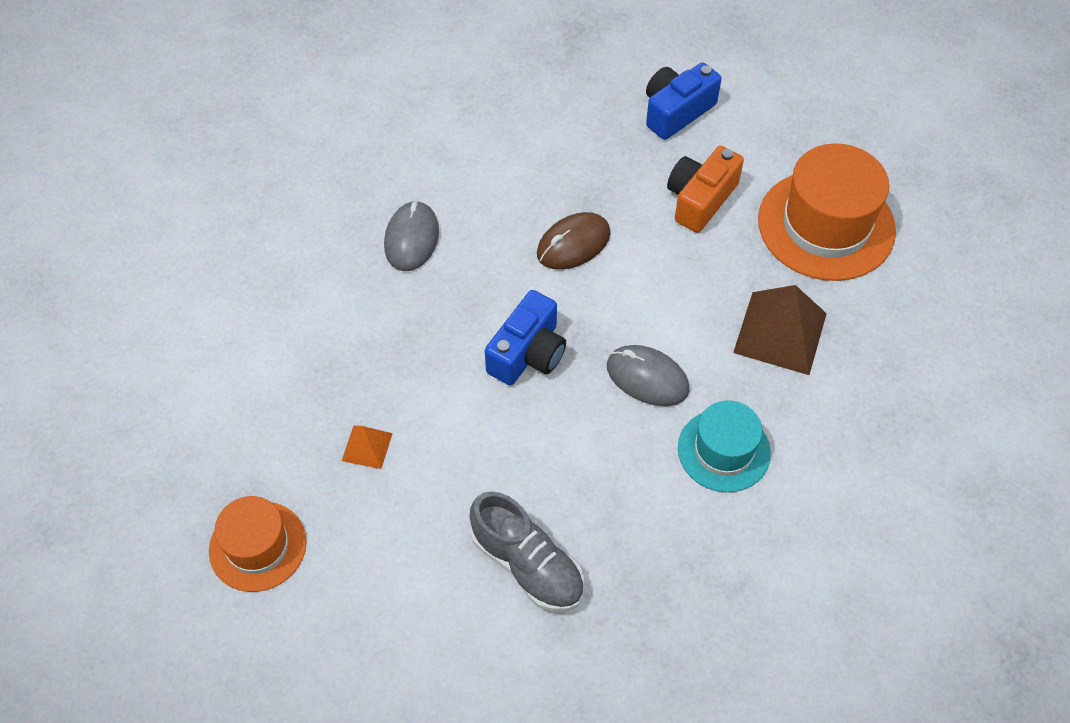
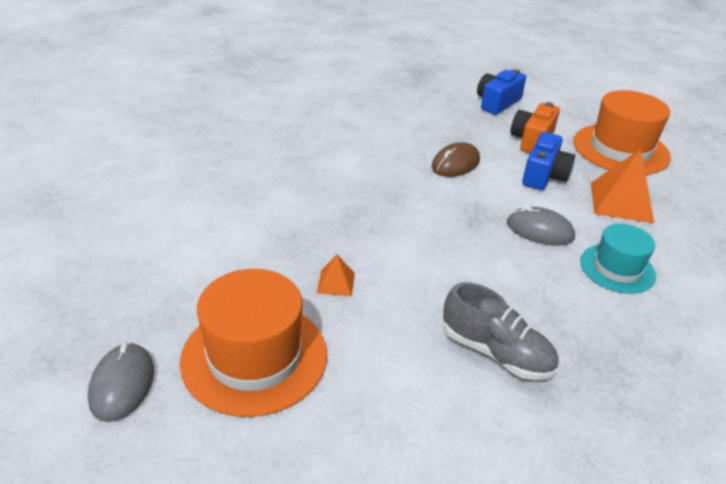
camera: 10 degrees left, 20 degrees down
(258, 546) = (254, 357): orange hat -> orange hat, size x1.64
(411, 238) = (338, 165): grey mouse -> grey mouse (122, 384)
(528, 353) = (445, 221): blue camera -> blue camera (544, 175)
(780, 332) = (621, 202): brown pyramid -> orange pyramid

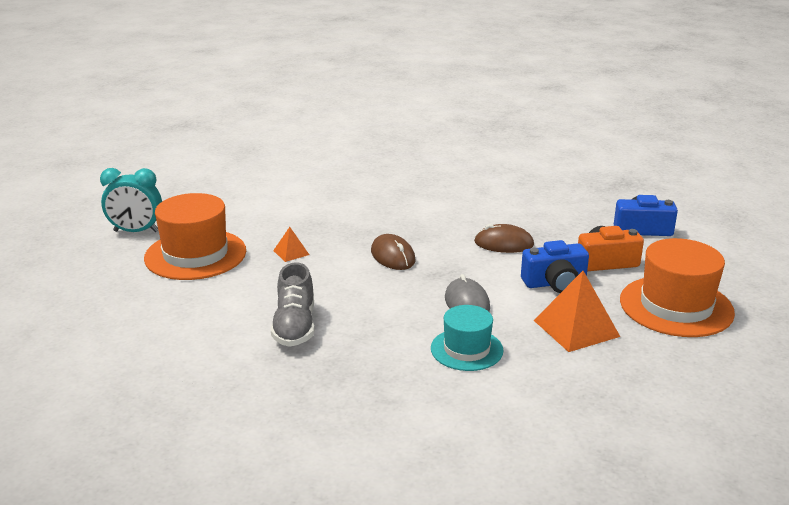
camera: 55 degrees right, 10 degrees down
(122, 384) = (136, 231): grey mouse -> turquoise clock
(415, 226) = (393, 256): none -> brown mouse

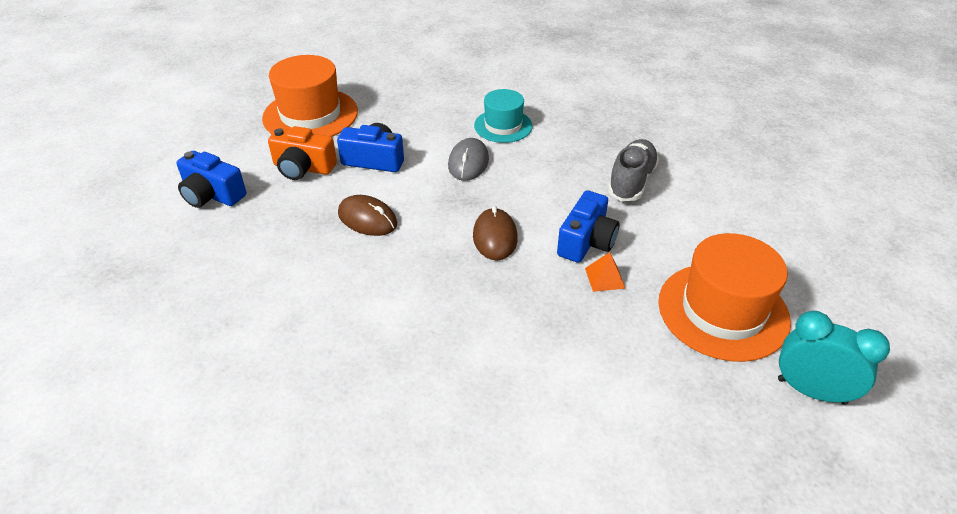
camera: 155 degrees left, 15 degrees up
(316, 270) = (586, 242): none -> blue camera
(576, 328) = (406, 119): orange pyramid -> none

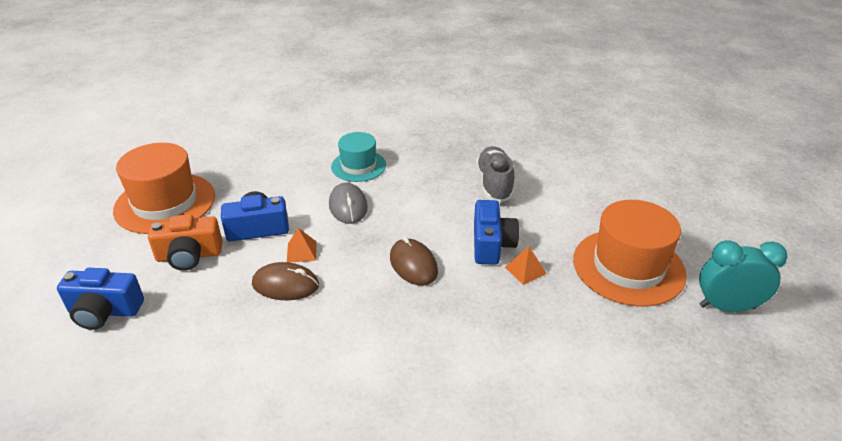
camera: 25 degrees left, 5 degrees down
(399, 193) = (301, 252): none -> orange pyramid

